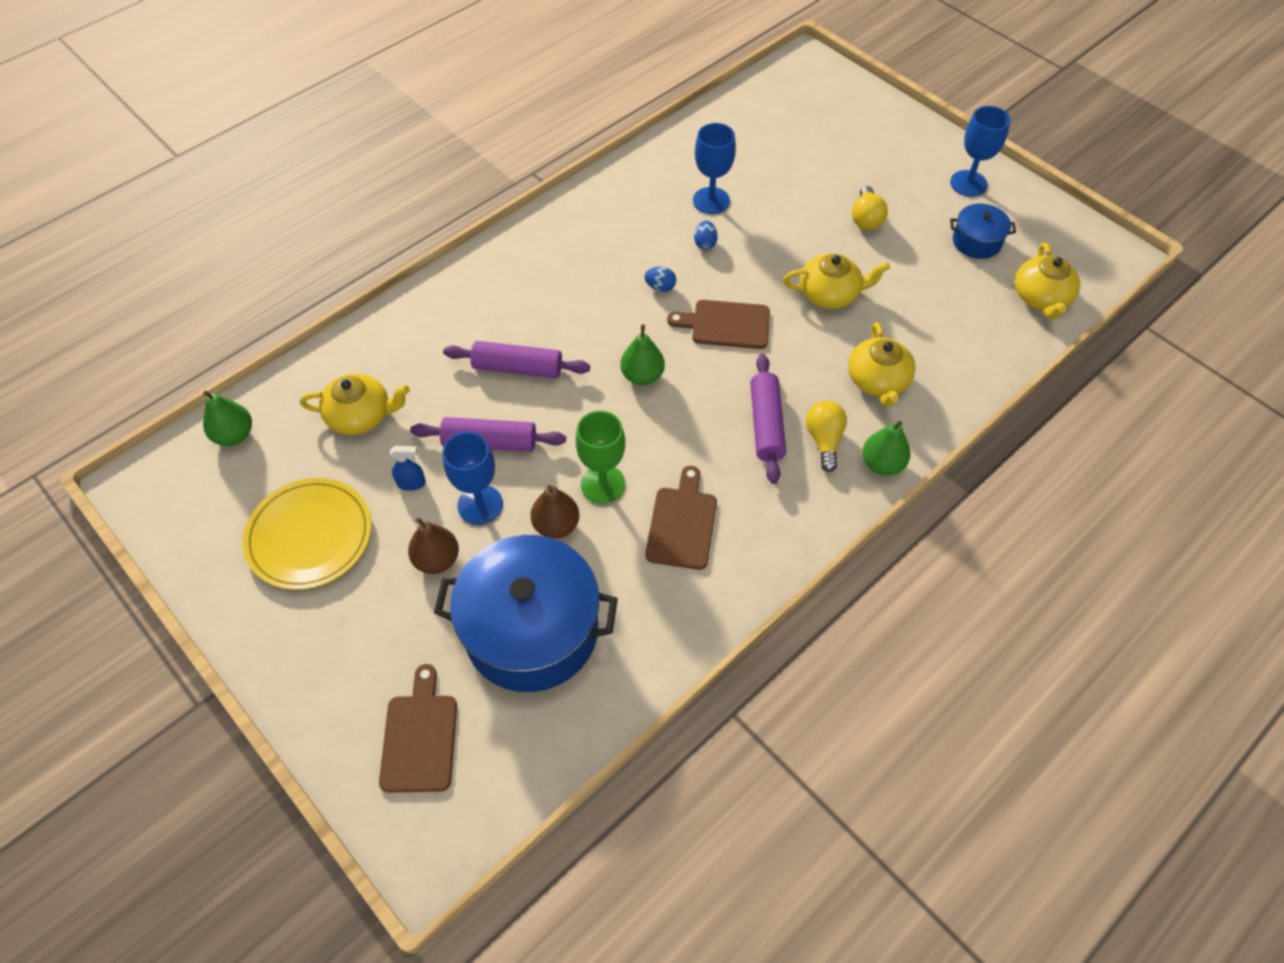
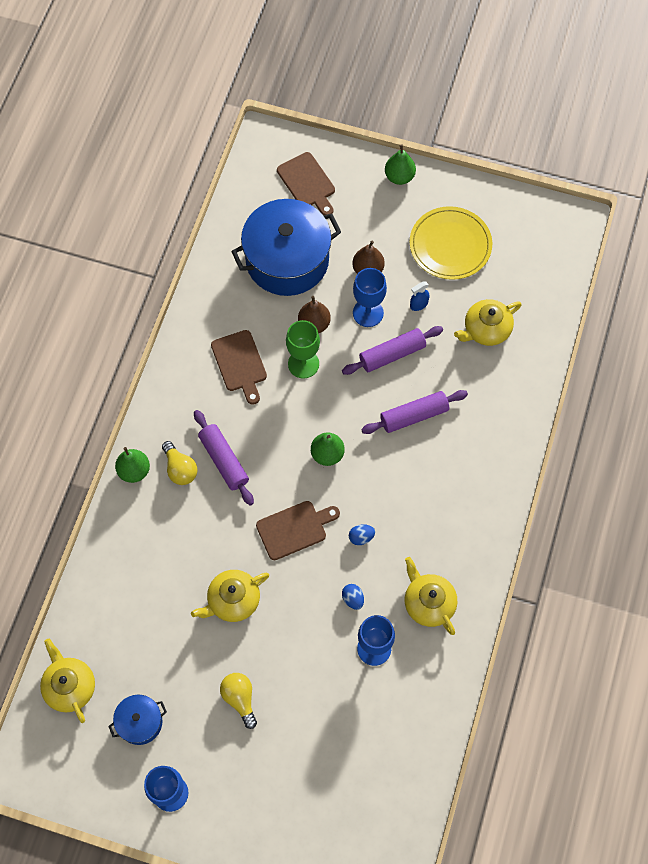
camera: 150 degrees right, 10 degrees up
(234, 435) = (550, 277): green pear -> green pear (399, 177)
(878, 381) = (164, 537): yellow teapot -> yellow teapot (428, 603)

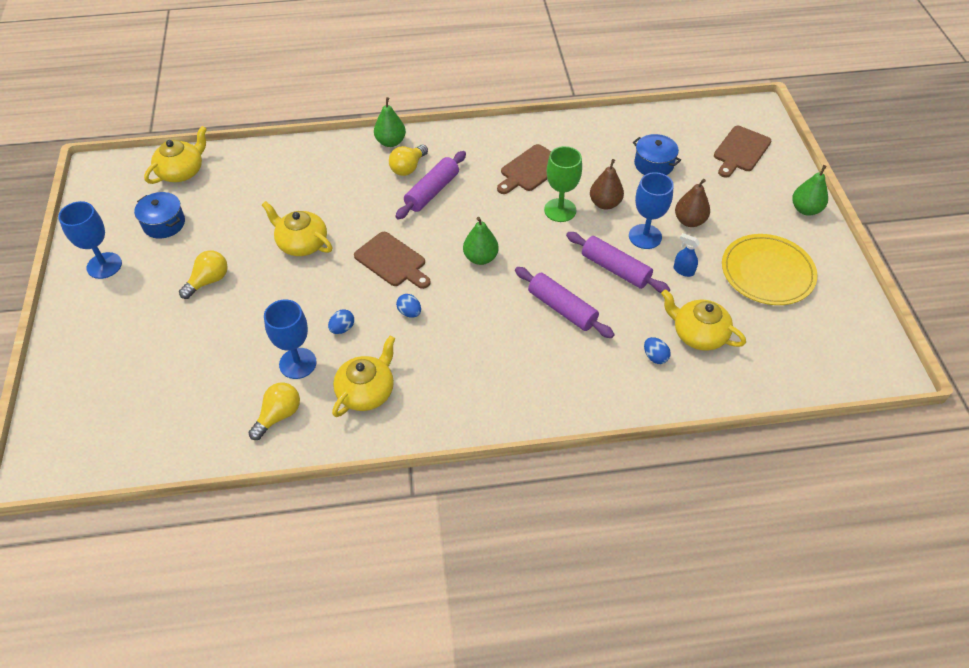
camera: 65 degrees right, 15 degrees down
(287, 260) = (653, 164): blue pot -> blue pot, size x0.47
(422, 681) = (278, 415): none -> yellow light bulb
(493, 372) = (655, 357): none -> blue egg

